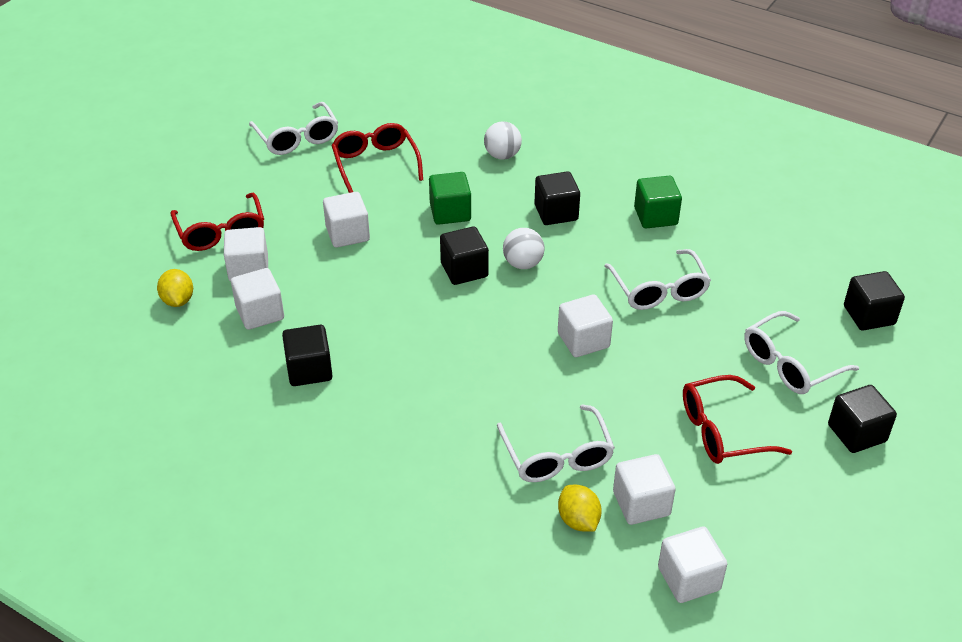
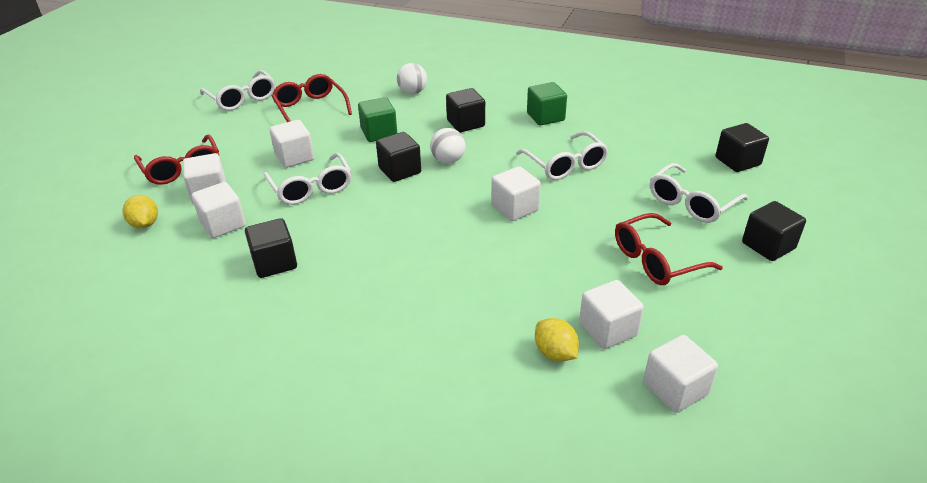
camera: 10 degrees left, 5 degrees down
(557, 456) = (519, 301): white glasses -> white glasses (311, 188)

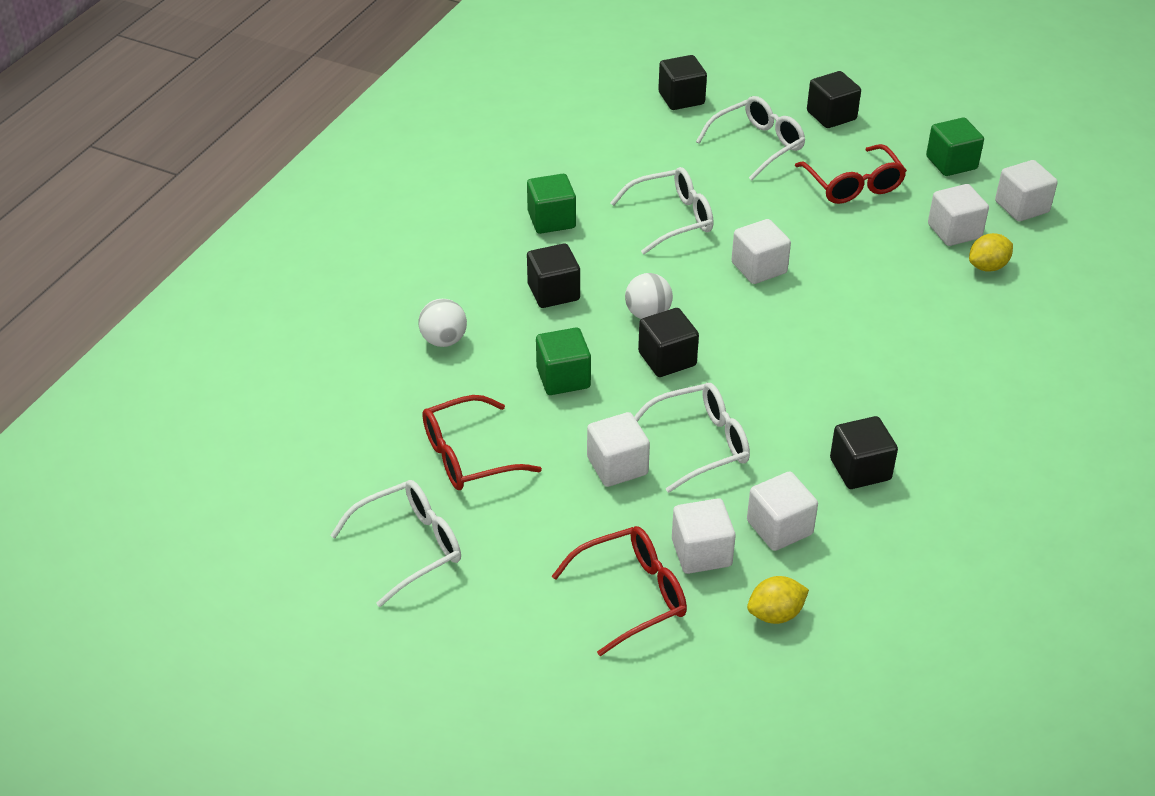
camera: 85 degrees left, 5 degrees up
(691, 203) = (758, 145): white glasses -> white glasses turned 90 degrees counterclockwise
(732, 332) = (951, 163): none -> green cube

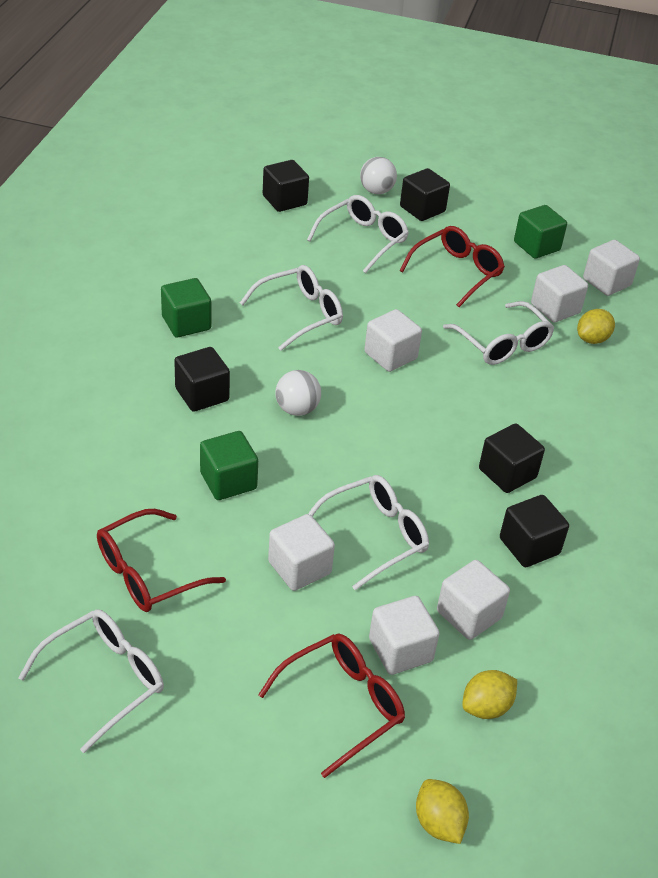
camera: 15 degrees left, 0 degrees up
(444, 340) = (102, 453): white ball -> white ball (376, 191)
(667, 359) = (324, 452): black cube -> black cube (507, 473)
(702, 709) = (438, 823): none -> yellow lemon
(853, 185) = (457, 272): red glasses -> red glasses turned 105 degrees counterclockwise
(885, 265) = (503, 344): none -> white glasses

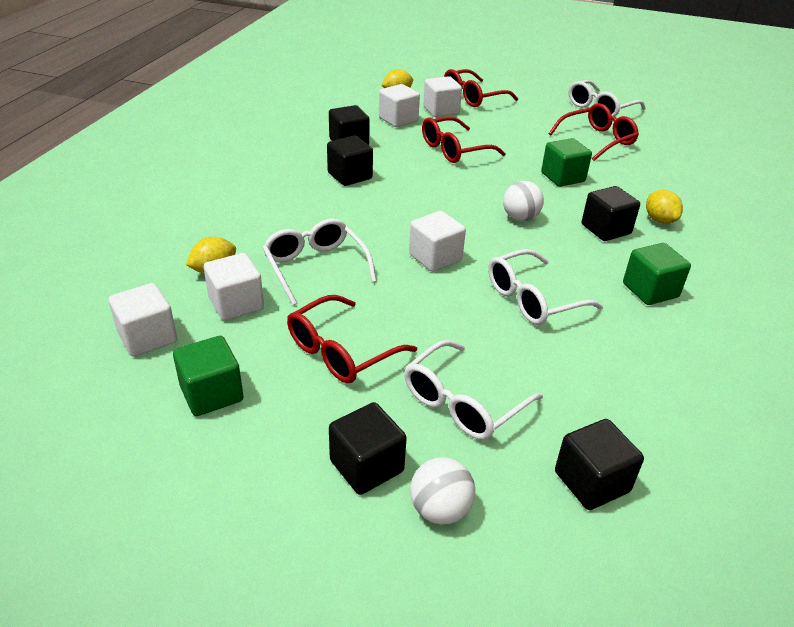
camera: 175 degrees left, 5 degrees down
(299, 567) = (503, 139): white cube -> none
(375, 536) = (454, 150): white glasses -> red glasses
(438, 823) = (427, 71): yellow lemon -> yellow lemon (659, 220)

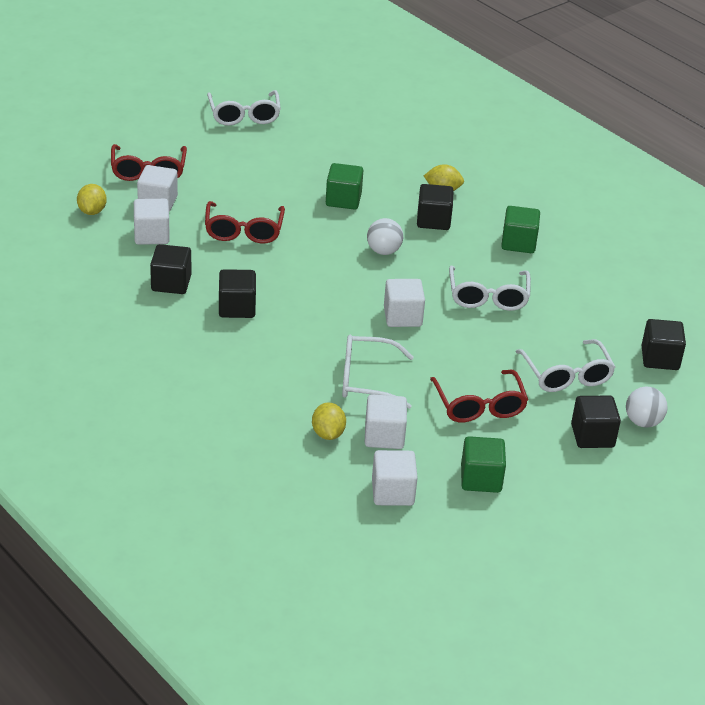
camera: 60 degrees left, 0 degrees up
(597, 140) = (300, 149): red glasses -> none

